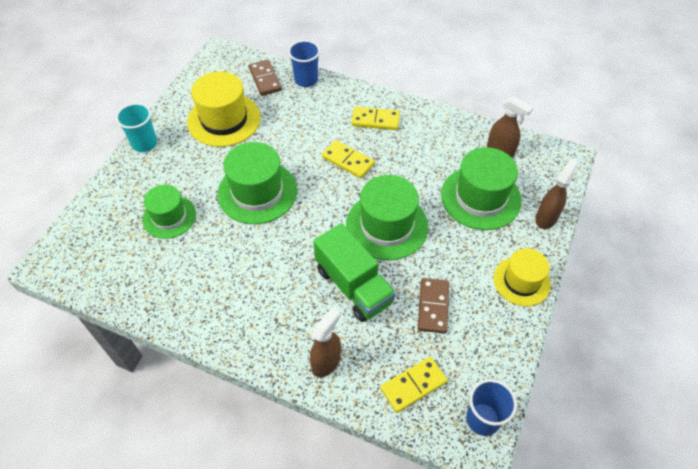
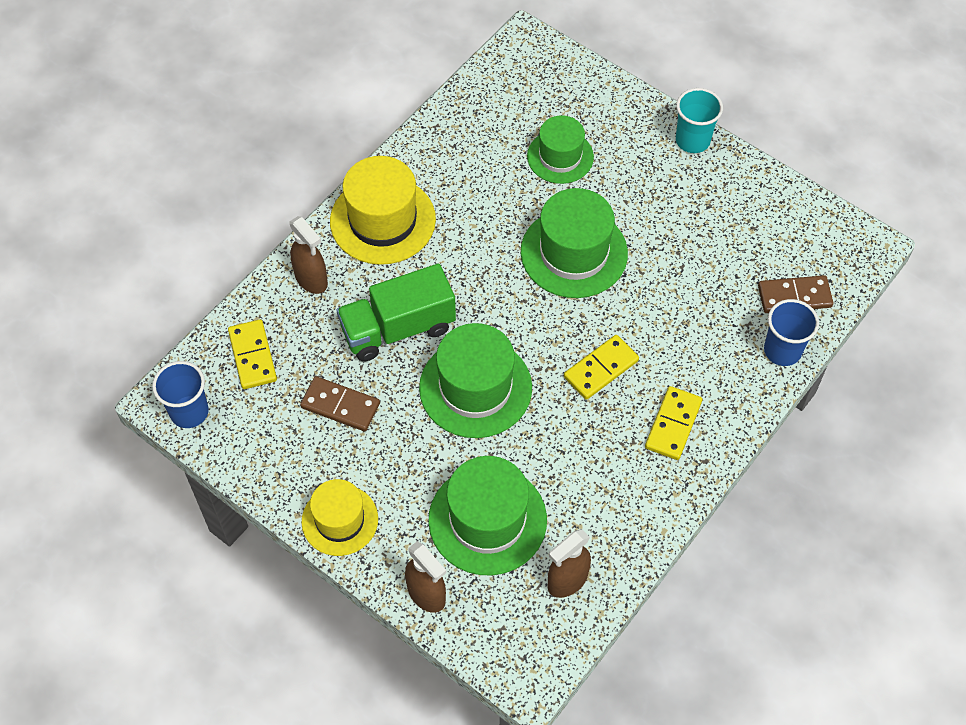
camera: 105 degrees right, 5 degrees up
(224, 120) = (718, 233): yellow hat -> yellow hat (382, 220)

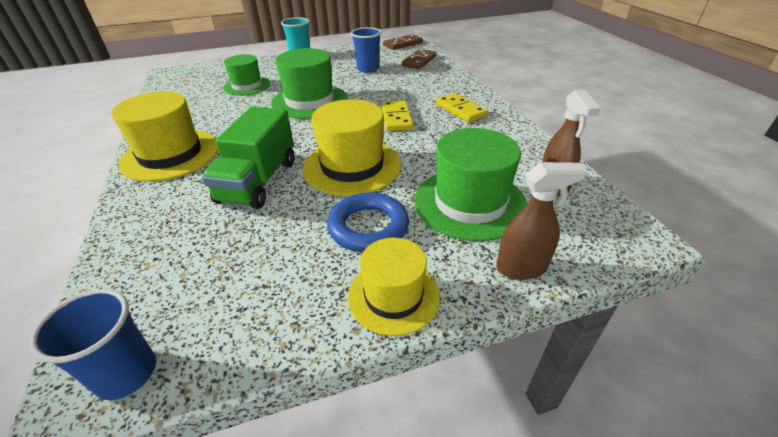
camera: 55 degrees left, 20 degrees down
(252, 356) = (152, 279): yellow domino -> none
(311, 280) = (151, 207): brown spray bottle -> none
(340, 405) = (279, 241): brown domino -> brown domino (403, 44)
(399, 458) = (368, 227): none -> blue ring
(475, 388) = (352, 166): green hat -> yellow hat
(782, 350) = (446, 71): blue cup -> blue cup (368, 69)

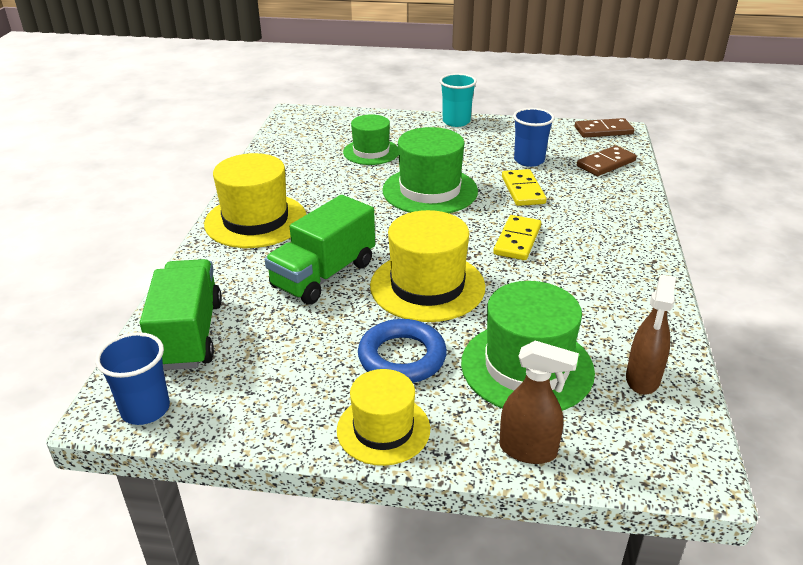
camera: 25 degrees right, 5 degrees down
(146, 274) = (188, 335): none -> green truck
(460, 110) = (606, 250): yellow domino -> yellow domino (523, 190)

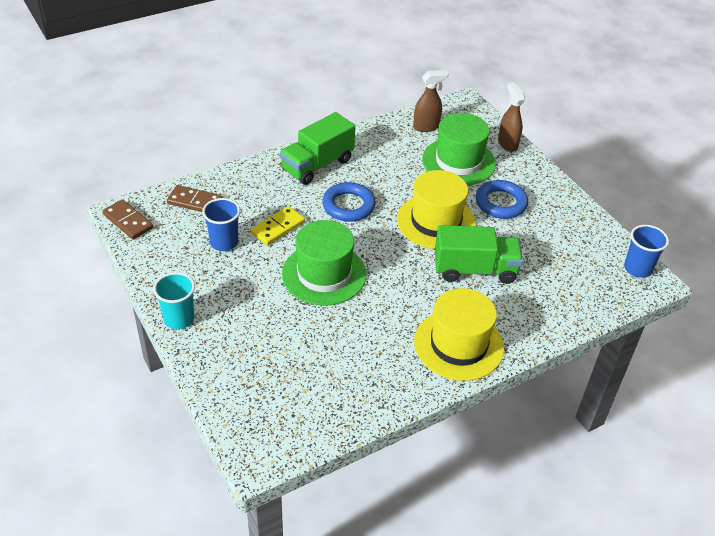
camera: 130 degrees left, 10 degrees up
(188, 335) = (584, 291): green truck -> green truck (317, 165)
(371, 152) = (291, 343): green hat -> none
(383, 429) = (548, 187): yellow hat -> none
(517, 240) = (348, 206): yellow domino -> blue ring

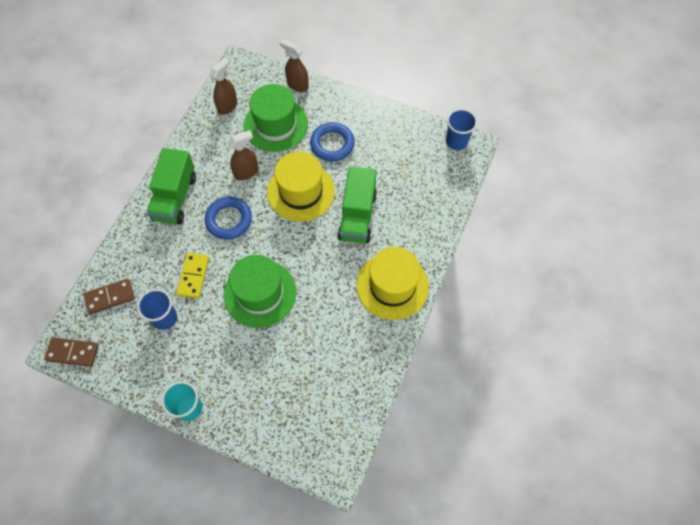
camera: 35 degrees left, 20 degrees up
(398, 181) = (246, 172): none -> brown spray bottle
(475, 270) = (357, 216): green truck -> green truck turned 135 degrees clockwise

